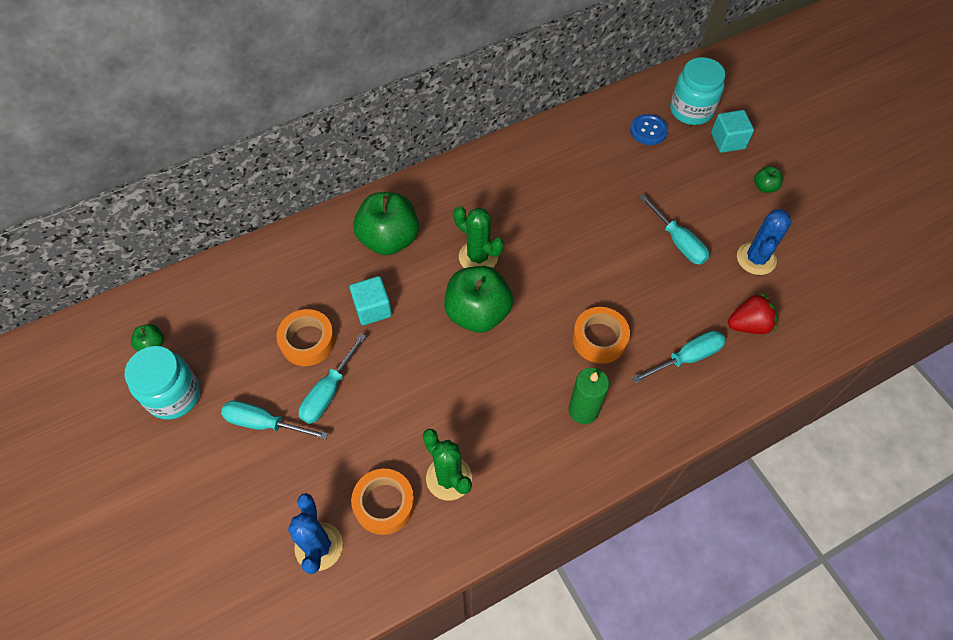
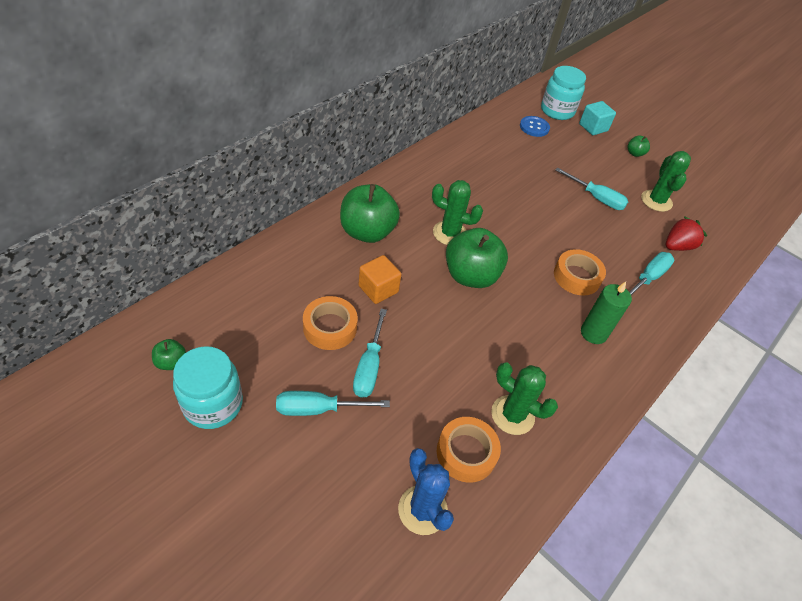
camera: 25 degrees left, 10 degrees down
(372, 309) = (378, 289): turquoise cube -> orange cube
(756, 258) = (656, 201): blue cactus -> green cactus

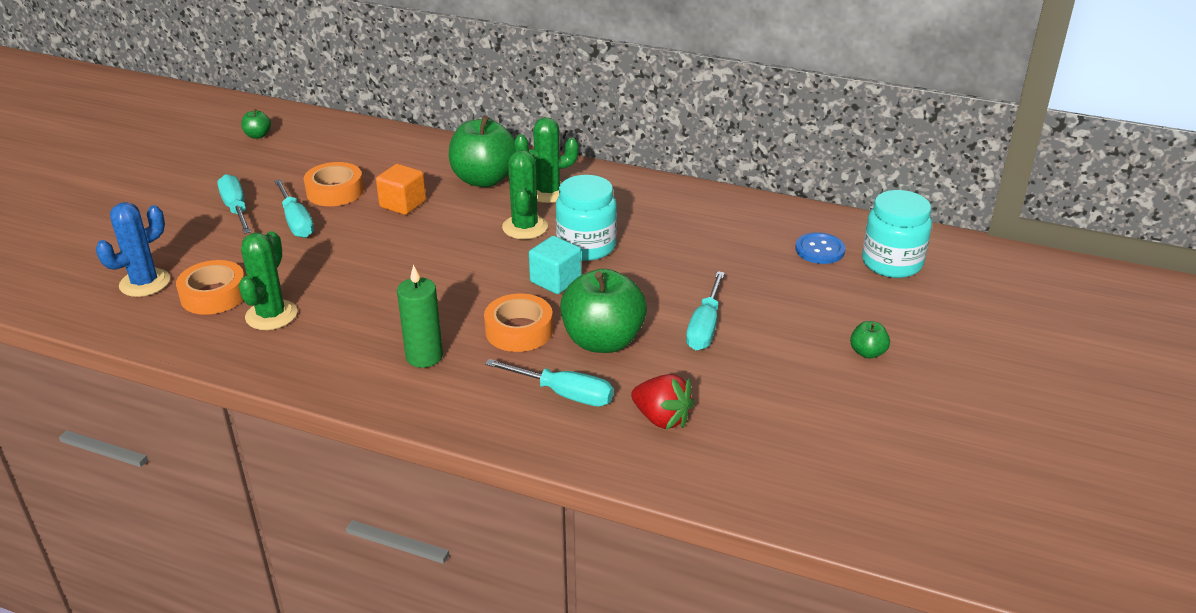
camera: 75 degrees right, 15 degrees down
(213, 404) = (222, 163): turquoise jar -> turquoise jar (586, 246)
(369, 367) = (296, 222): turquoise screwdriver -> turquoise screwdriver turned 105 degrees counterclockwise
(470, 276) = (463, 254): green apple -> green apple (603, 341)
(593, 127) = (890, 302): turquoise cube -> turquoise cube (555, 280)
(656, 201) = (758, 387): green cactus -> green cactus (548, 192)

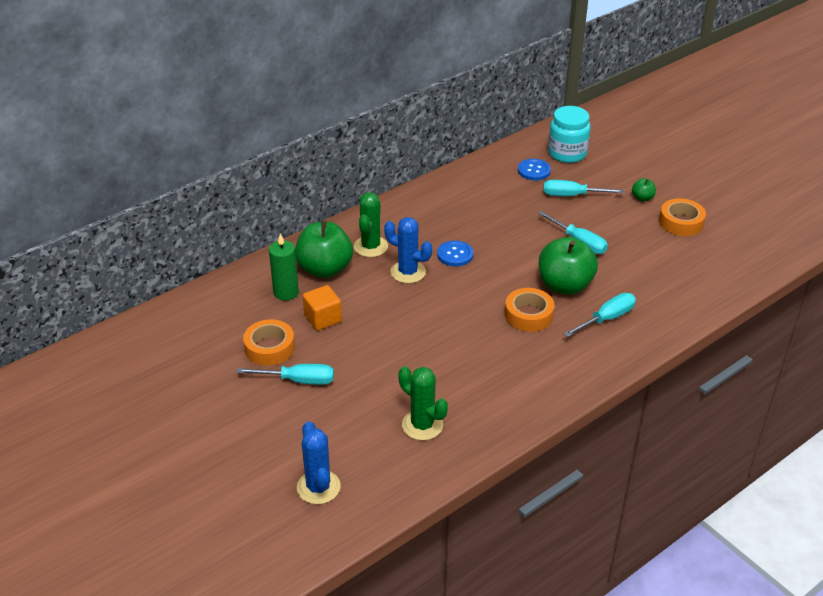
camera: 60 degrees left, 5 degrees up
(214, 295) = (369, 450): orange tape -> orange tape (681, 222)
(236, 209) = (245, 409): turquoise screwdriver -> turquoise screwdriver (572, 195)
(258, 135) = (125, 368): green apple -> none
(424, 356) = (527, 364): green candle -> green candle (286, 292)
(525, 227) = (408, 272): green cactus -> blue cactus
(555, 280) = (484, 281): turquoise cube -> none
(586, 246) = (455, 254): turquoise jar -> blue button
(662, 419) = (653, 290): red strawberry -> none

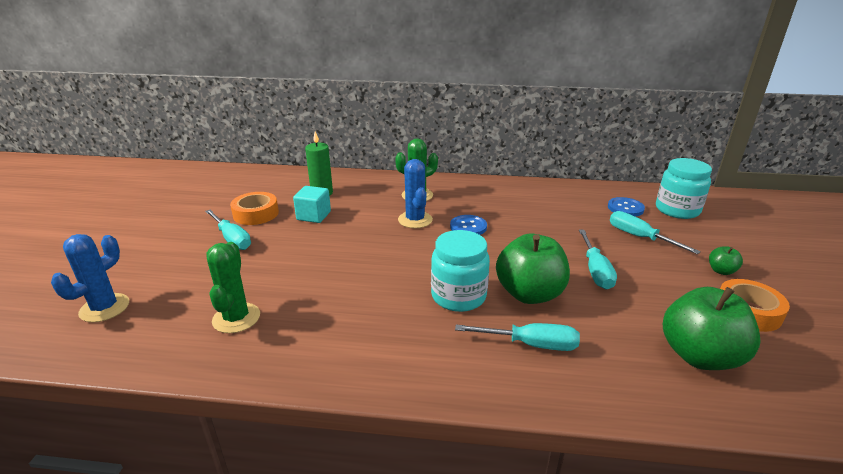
camera: 45 degrees right, 10 degrees down
(323, 318) = (314, 216): orange cube -> turquoise cube
(325, 269) = (366, 193): green apple -> green apple (699, 356)
(529, 315) = (458, 296): orange tape -> turquoise jar

